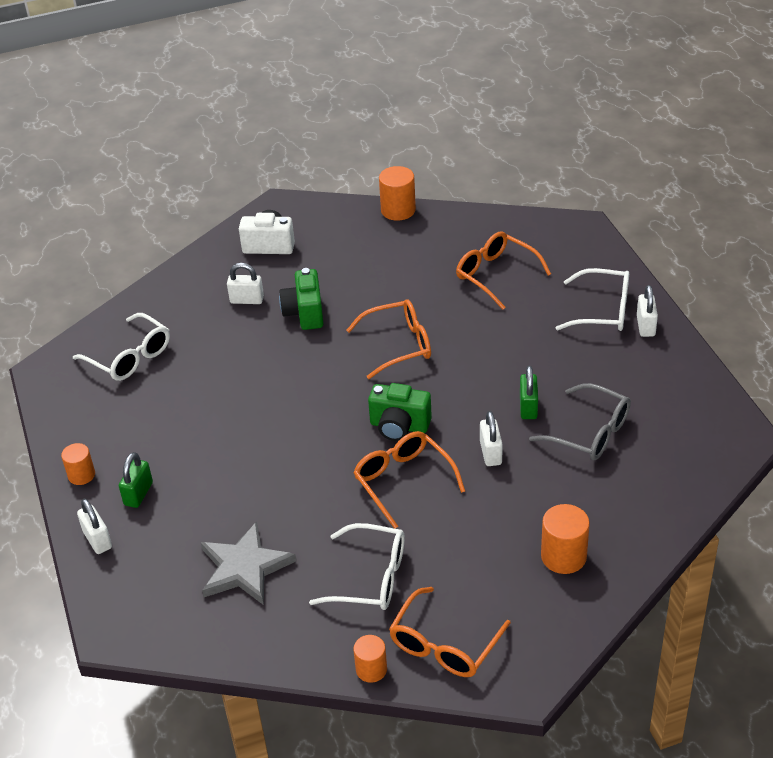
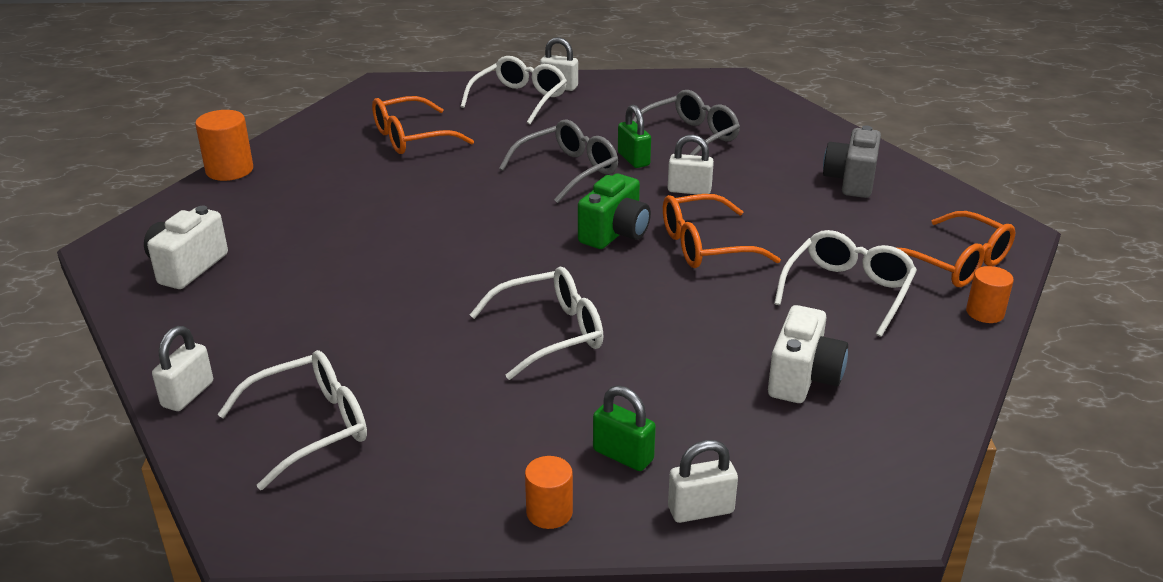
camera: 75 degrees left, 10 degrees down
(244, 567) = (803, 378): grey star -> white camera
(247, 300) = (285, 302): white padlock -> white padlock (188, 394)
(254, 427) = (549, 333): none -> white glasses
(304, 313) = (358, 262): green camera -> none
(398, 345) = (477, 211): orange glasses -> none
(486, 374) = (567, 171): none -> grey glasses
(528, 407) = (633, 159): green padlock -> green padlock turned 45 degrees clockwise
(563, 556) = (851, 181): orange cylinder -> grey camera

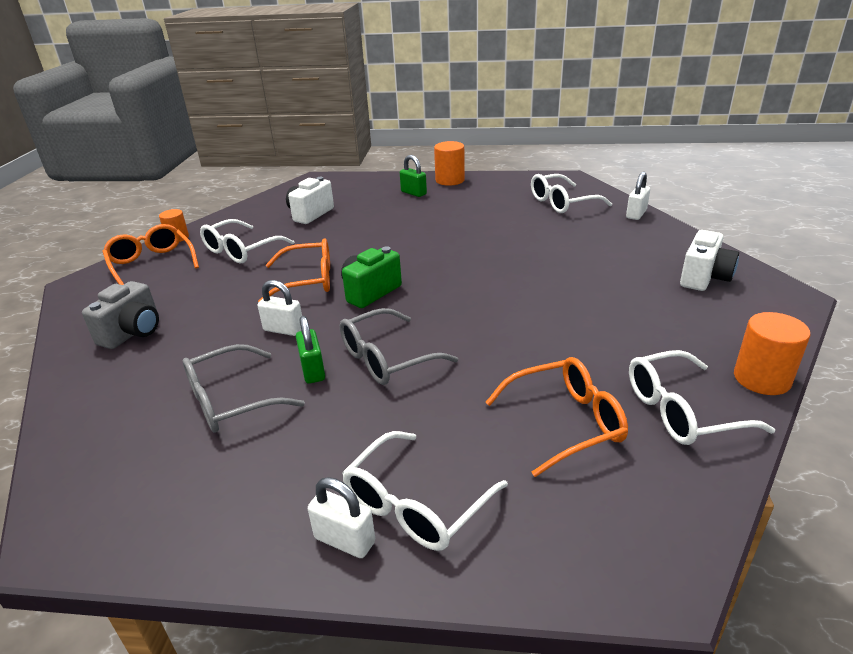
camera: 170 degrees left, 0 degrees up
(549, 333) = (436, 234): white glasses -> white glasses (682, 411)
(549, 512) = (450, 180): orange cylinder -> orange cylinder, size x1.54
(700, 510) = (389, 180): white padlock -> none

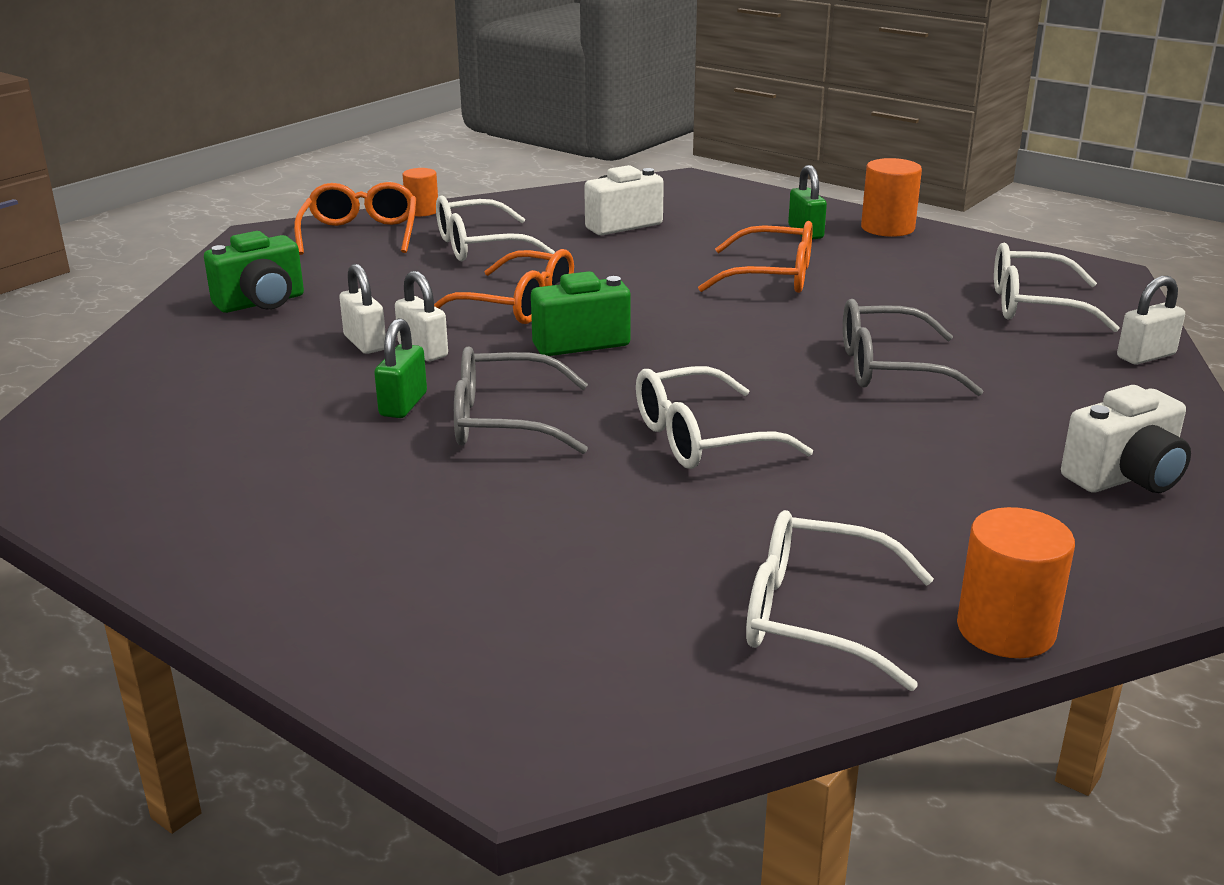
camera: 30 degrees right, 5 degrees down
(133, 333) = (261, 303): grey camera -> green camera
(232, 400) = (284, 404): grey glasses -> grey glasses (890, 367)
(344, 540) = (242, 572): white padlock -> white padlock (365, 343)
(416, 503) = (353, 572): white glasses -> white glasses (702, 438)
(564, 423) = (632, 567): orange glasses -> orange glasses (771, 277)

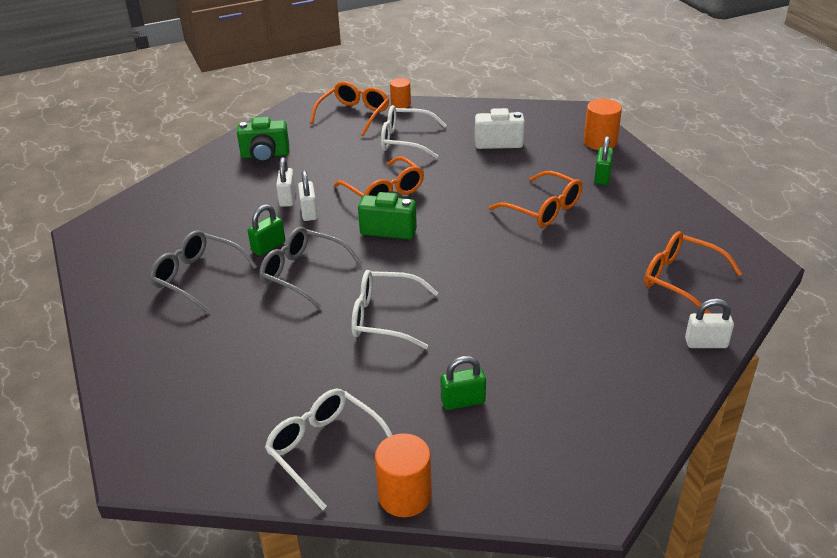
camera: 30 degrees right, 10 degrees up
(887, 228) = (659, 186): orange cylinder -> orange cylinder (600, 142)
(890, 367) = (536, 301): grey glasses -> grey glasses (198, 277)
(938, 497) = (463, 401): none -> green padlock
(1035, 305) = (681, 280): white glasses -> orange glasses
(1125, 478) = (581, 427): white camera -> none

